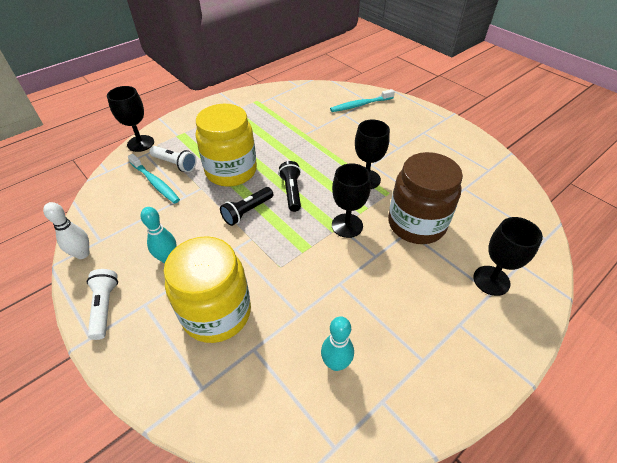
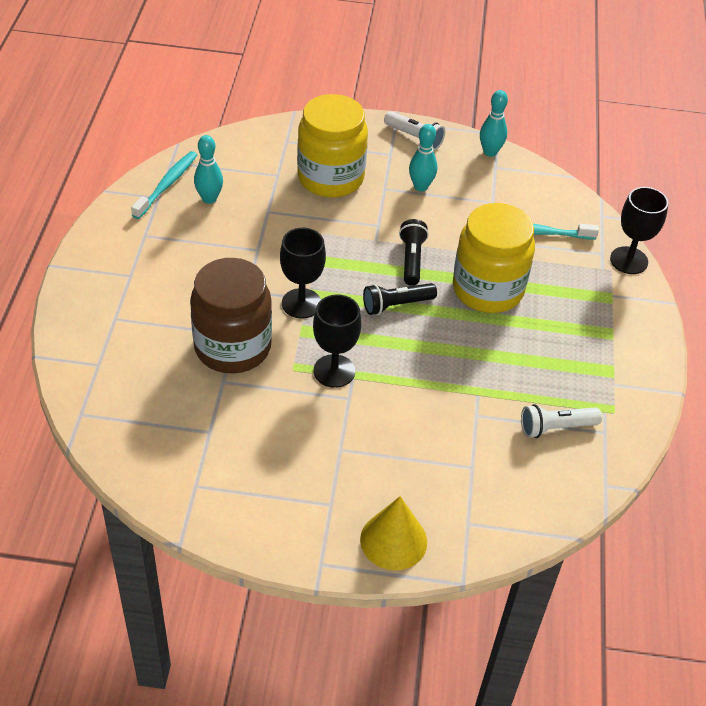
camera: 135 degrees right, 0 degrees up
(82, 254) = (490, 152): white bowling pin -> turquoise bowling pin
(175, 164) = (554, 262): white flashlight -> white flashlight (556, 428)
(291, 192) = (396, 305): black flashlight -> black flashlight turned 120 degrees clockwise
(360, 105) = (469, 504): turquoise toothbrush -> turquoise toothbrush (167, 185)
(406, 110) = (393, 540): none -> yellow cone
(491, 280) = (120, 330): black goblet -> none

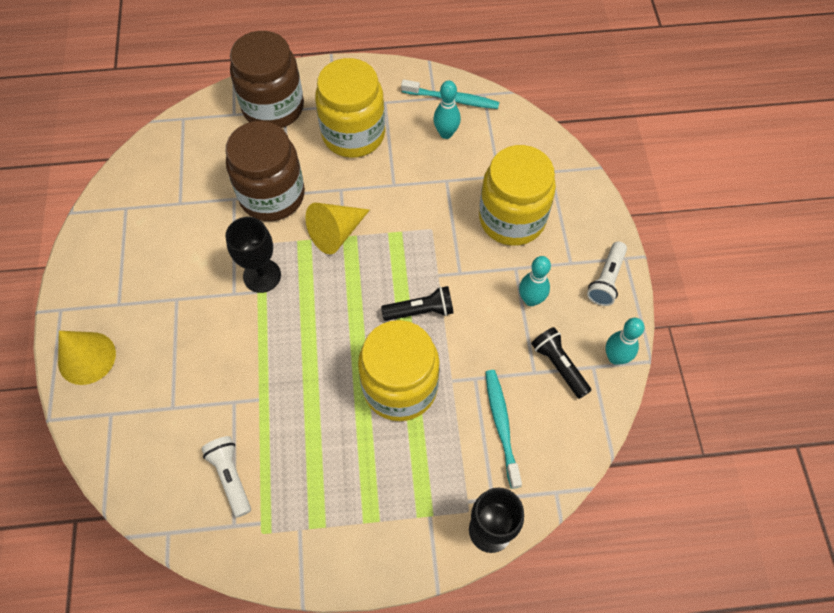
camera: 80 degrees right, 15 degrees up
(106, 327) = (273, 107): none -> brown jar
(178, 267) = (353, 134): none -> yellow jar
(301, 303) = (336, 233): black goblet -> yellow cone
(396, 305) = (355, 309): black flashlight -> black flashlight (558, 365)

